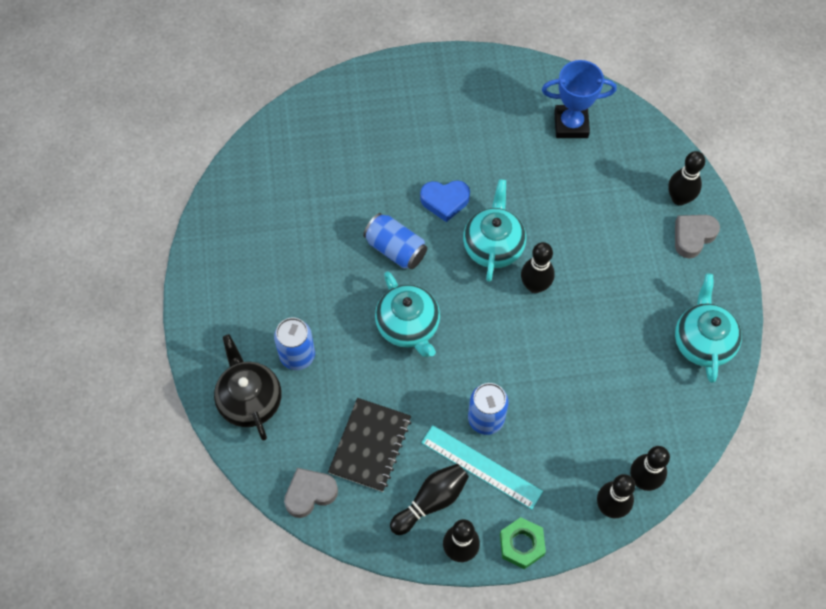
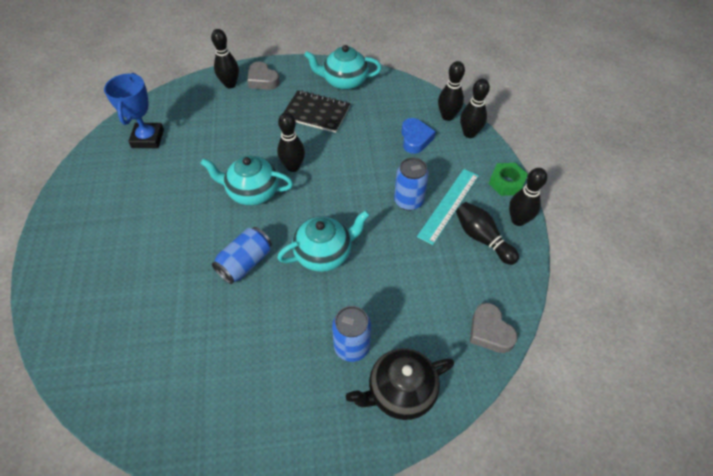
camera: 90 degrees left, 10 degrees down
(370, 445) = (438, 283): black notebook -> black notebook (316, 113)
(445, 201) = (202, 225): blue heart -> blue heart (415, 139)

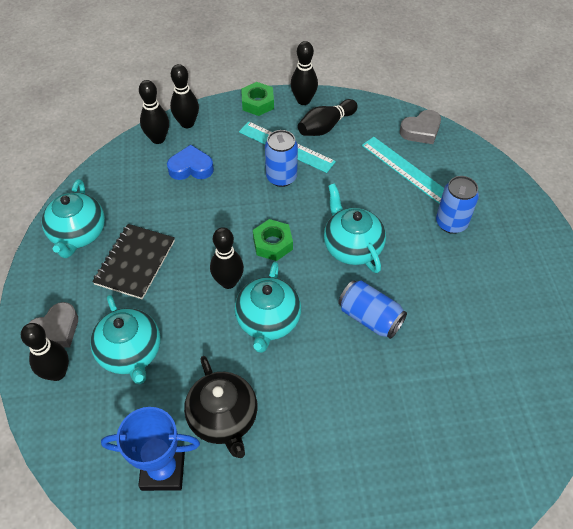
camera: 90 degrees left, 0 degrees up
(238, 117) = (130, 353): none -> turquoise teapot
(330, 195) = (272, 244): none -> green nut
(400, 391) = (485, 190): black teapot -> black teapot (223, 418)
(426, 309) = (406, 169): none -> turquoise ruler

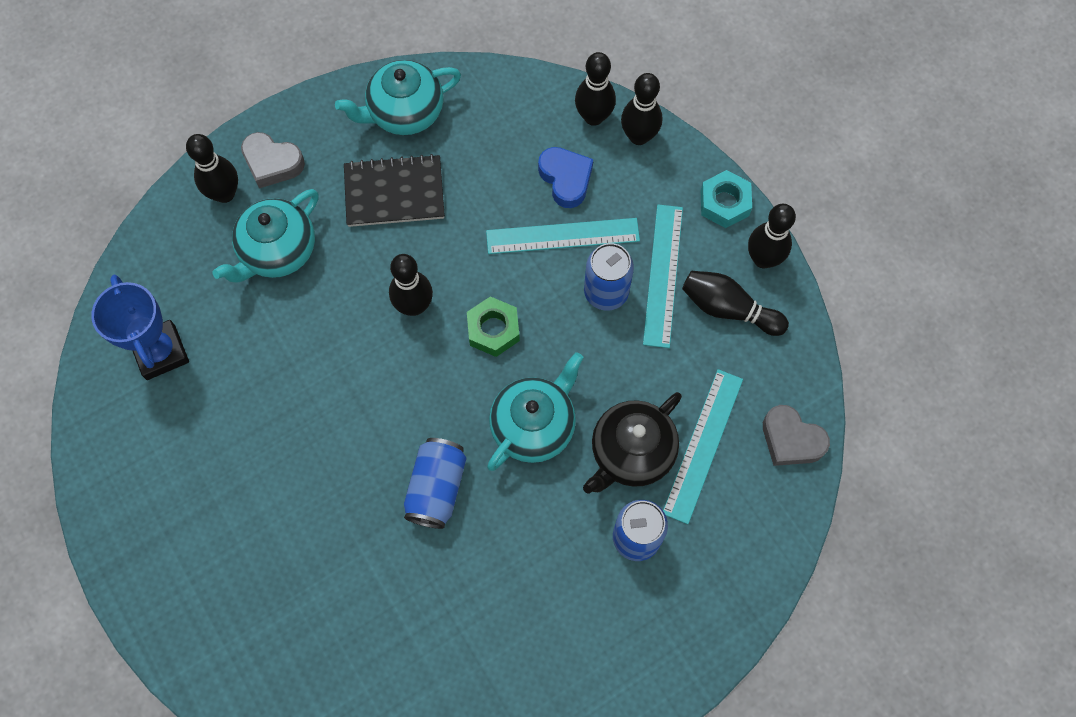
camera: 65 degrees right, 15 degrees up
(223, 418) = (240, 383): black teapot -> black teapot (631, 452)
(229, 184) = (562, 236): none -> turquoise ruler
(257, 103) = (724, 203): green nut -> turquoise nut
(268, 321) = (380, 374): turquoise teapot -> none

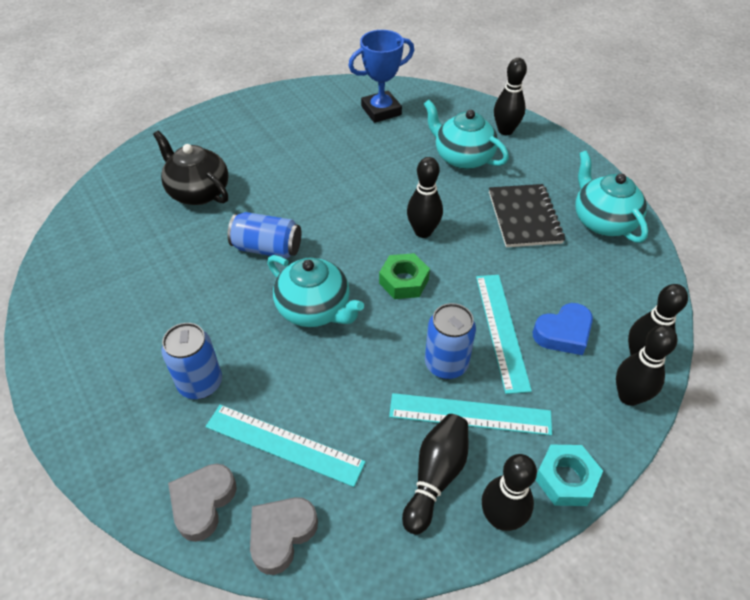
camera: 90 degrees right, 20 degrees down
(272, 163) = (536, 151): grey heart -> grey heart (203, 503)
(631, 452) = (283, 381): black teapot -> black teapot (198, 192)

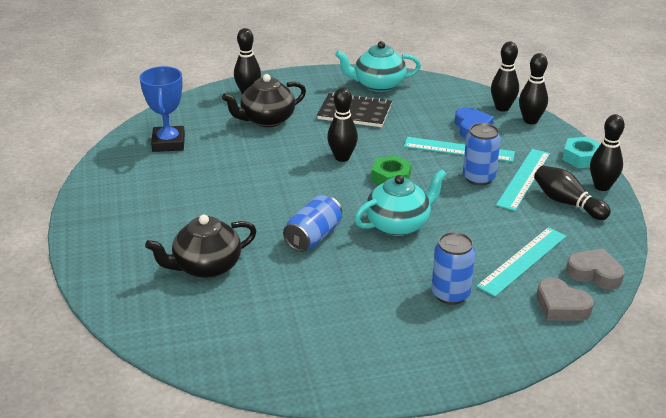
camera: 70 degrees left, 15 degrees down
(281, 535) = (594, 273): grey heart -> grey heart turned 150 degrees clockwise
(462, 157) = (267, 120): turquoise teapot -> black teapot

